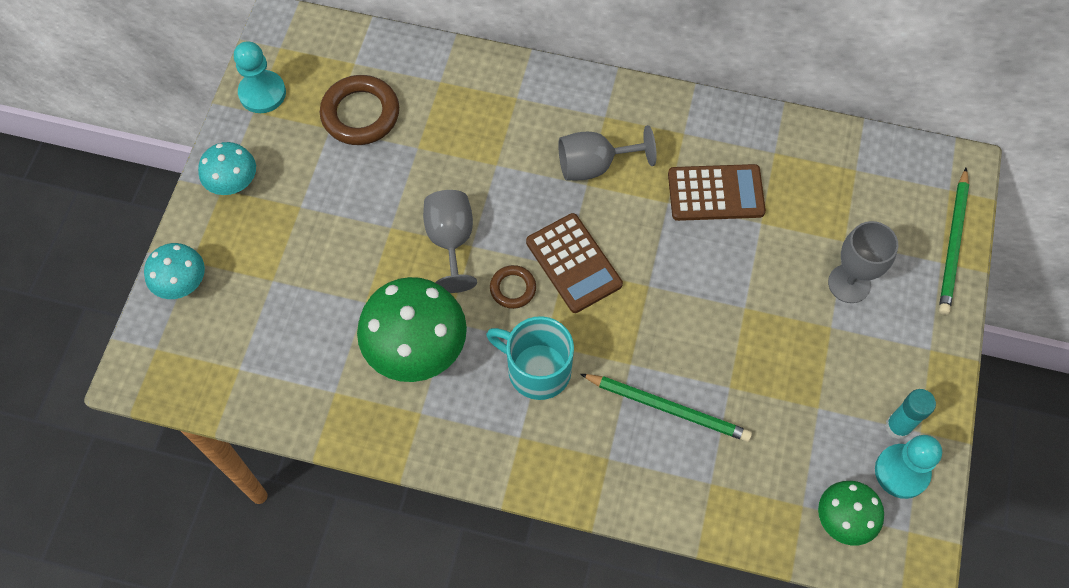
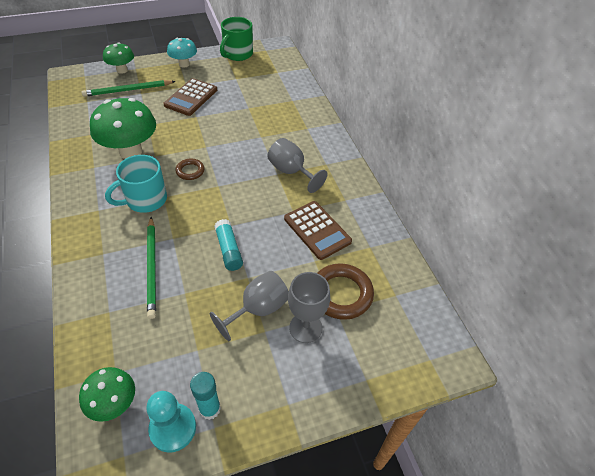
camera: 55 degrees right, 15 degrees down
(183, 284) = (122, 70): turquoise mushroom -> green mushroom
(262, 93) = (237, 54): turquoise pawn -> green mug
(360, 114) = (251, 84): brown ring -> brown ring (341, 294)
(451, 241) = (203, 138): grey goblet -> grey goblet (258, 309)
(537, 369) = (145, 200): turquoise mug -> turquoise mug turned 120 degrees counterclockwise
(573, 263) = (222, 188): brown calculator -> brown calculator (191, 97)
(689, 307) = (229, 250): none -> turquoise glue stick
(953, 244) = (387, 381): green pencil -> green pencil (128, 90)

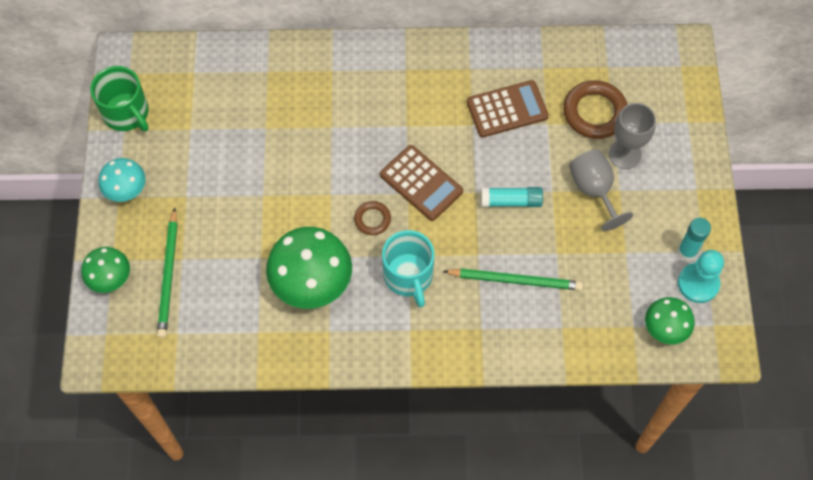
camera: 70 degrees left, 15 degrees up
(191, 97) = (217, 194): brown calculator -> brown calculator (421, 183)
(291, 172) = (408, 109): grey goblet -> none

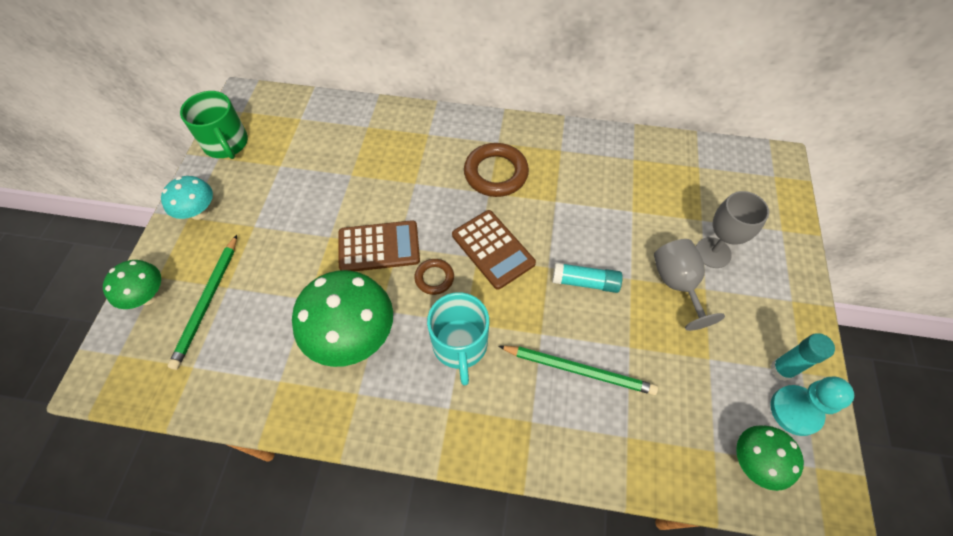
camera: 10 degrees right, 5 degrees down
(507, 109) = (592, 192): brown calculator -> brown calculator (379, 247)
(594, 112) = (683, 207): brown ring -> brown ring (496, 173)

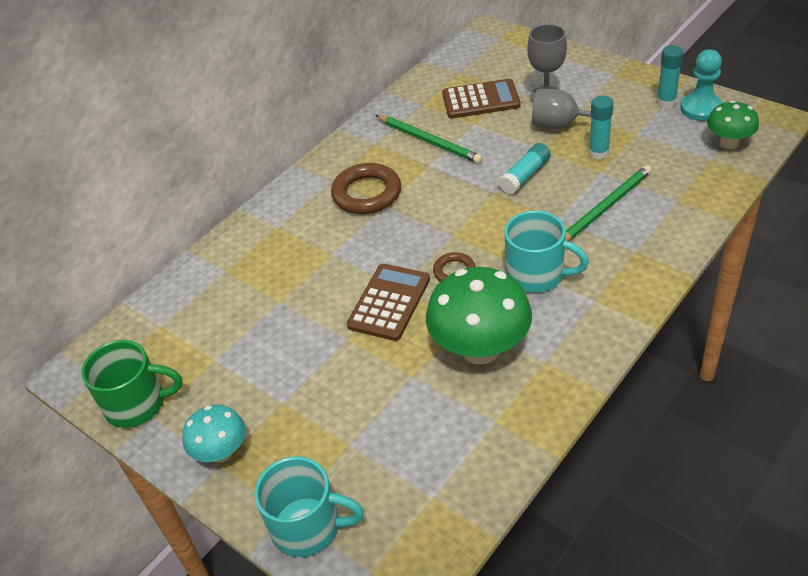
camera: 55 degrees left, 15 degrees down
(148, 296) = (308, 527): green mushroom -> turquoise mug
(207, 302) = (357, 467): green pencil -> green pencil (429, 141)
(493, 249) = (451, 222): brown calculator -> brown calculator (481, 100)
(656, 334) = (598, 153): none -> turquoise glue stick

